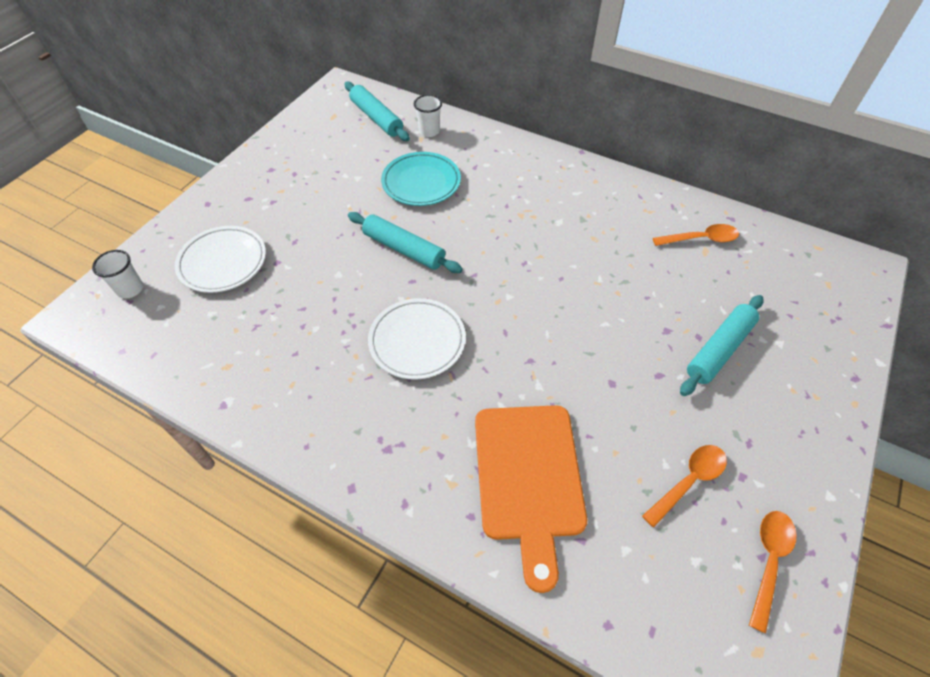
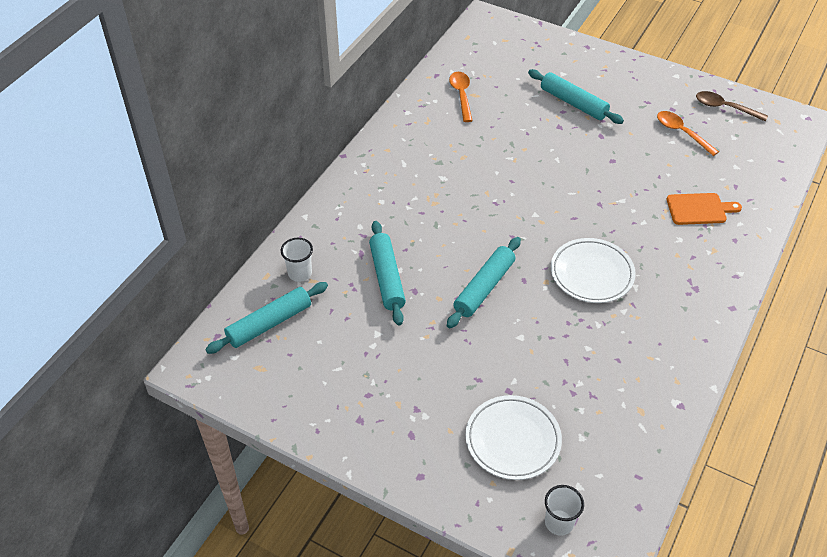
camera: 90 degrees left, 5 degrees down
(421, 182) = (387, 277): turquoise plate -> turquoise rolling pin
(528, 478) = (699, 209): orange cutting board -> orange cutting board, size x0.55
(769, 561) = (724, 108): orange spoon -> brown spoon

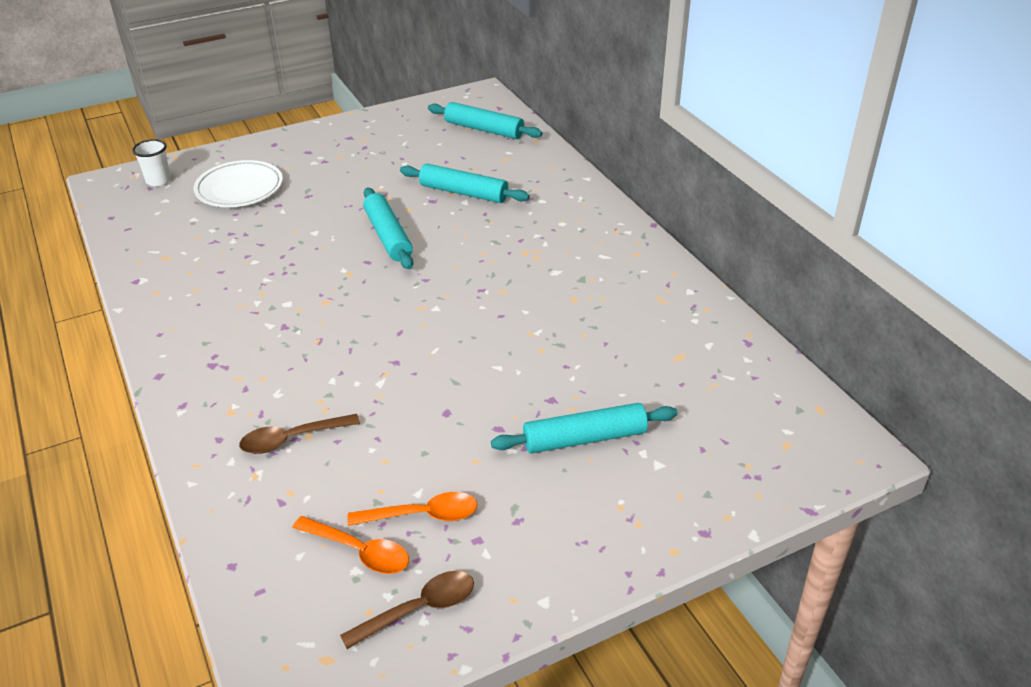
camera: 125 degrees right, 10 degrees down
(269, 323) = (484, 129): turquoise rolling pin -> turquoise rolling pin turned 60 degrees counterclockwise
(300, 273) = (520, 156): white cup -> none
(461, 95) = (687, 345): orange spoon -> orange spoon (359, 551)
(591, 274) = (320, 305): white plate -> none
(699, 209) = (292, 439): orange cutting board -> brown spoon

